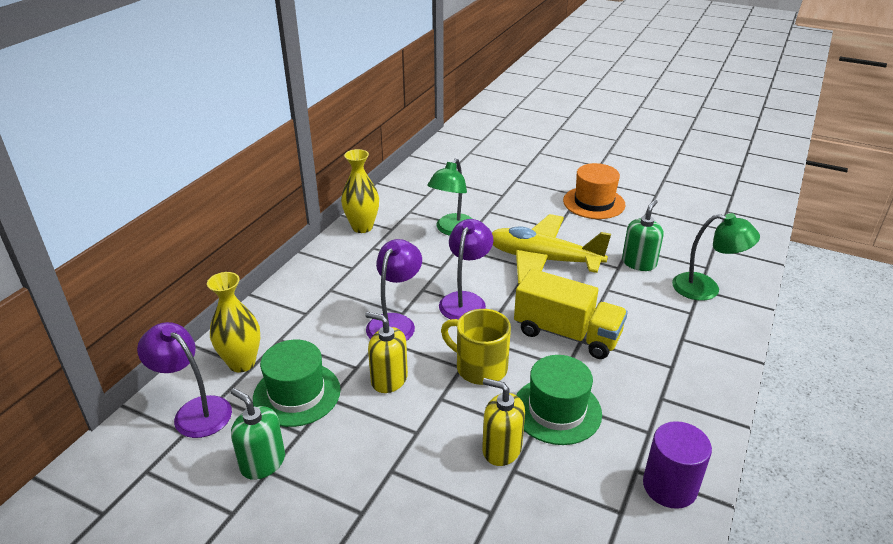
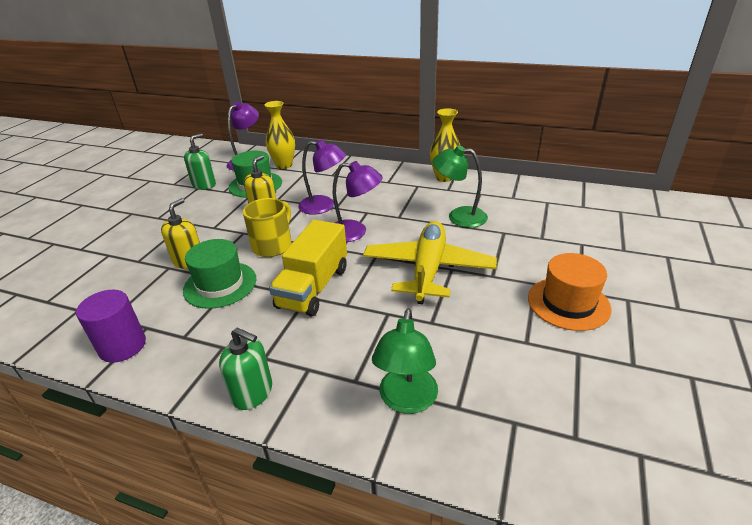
camera: 85 degrees right, 0 degrees up
(639, 263) = (445, 339): green soap dispenser -> green soap dispenser (252, 392)

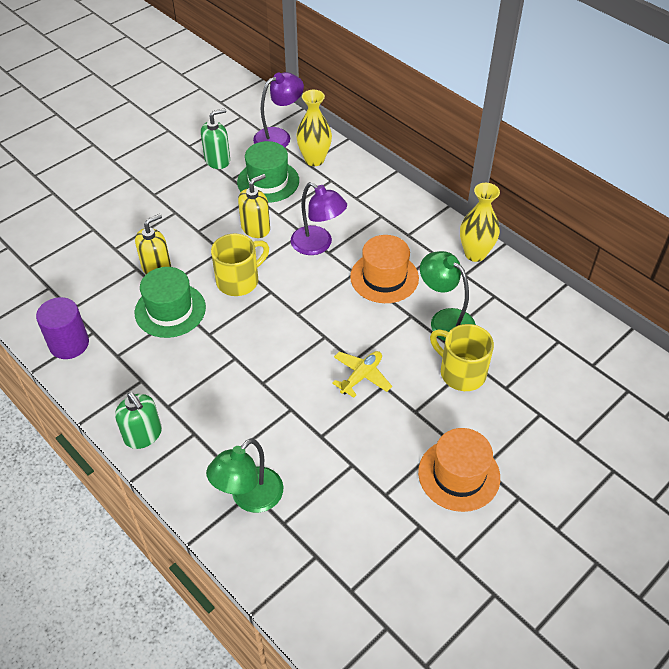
camera: 25 degrees right, 15 degrees up
(313, 287) = (246, 350): yellow truck -> none
(355, 232) = (326, 296): purple lamp -> none
(391, 208) = (384, 277): none -> orange hat
(428, 269) = (361, 376): yellow plane -> yellow plane, size x0.49
(501, 240) = (461, 372): none -> yellow mug

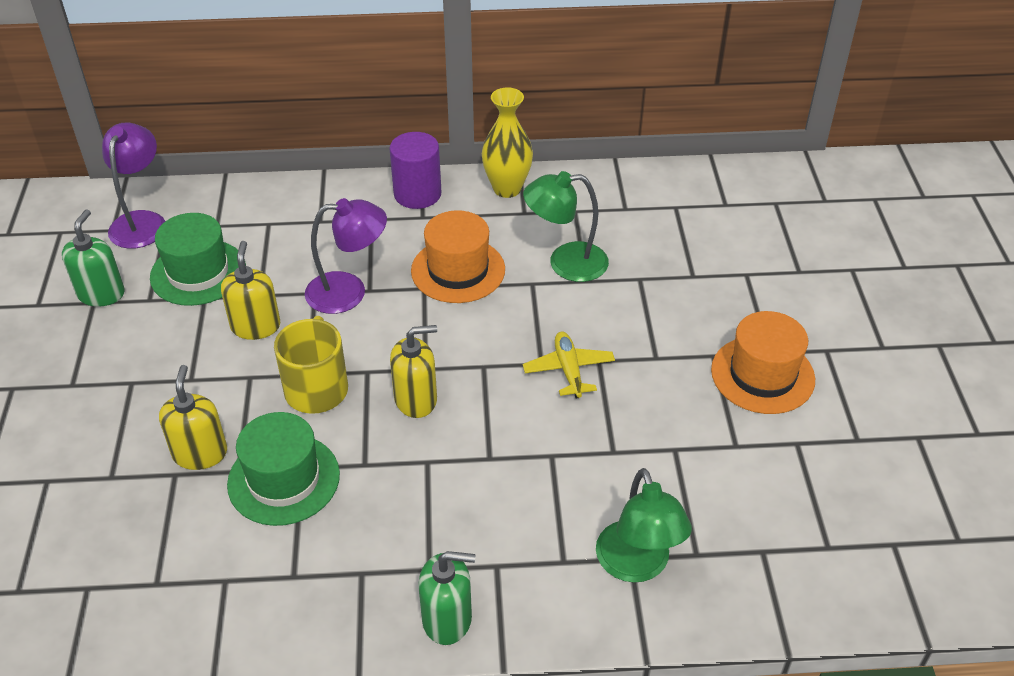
camera: 50 degrees left, 5 degrees down
(69, 344) = (214, 618): purple cylinder -> purple cylinder (417, 194)
(272, 324) = (416, 399): none -> yellow soap dispenser
(314, 160) = (219, 216): yellow vase -> none
(461, 372) = (642, 294): yellow mug -> none

